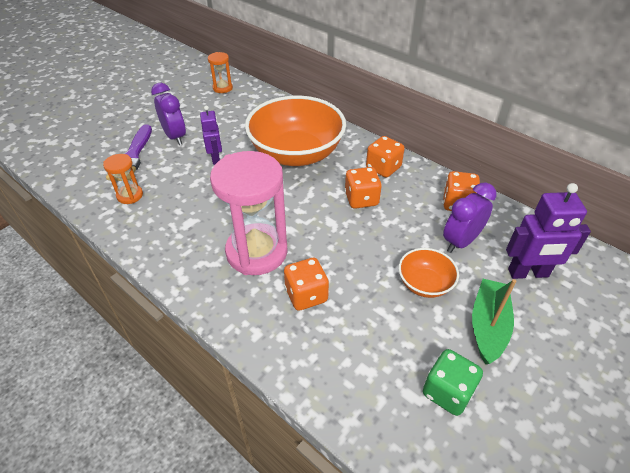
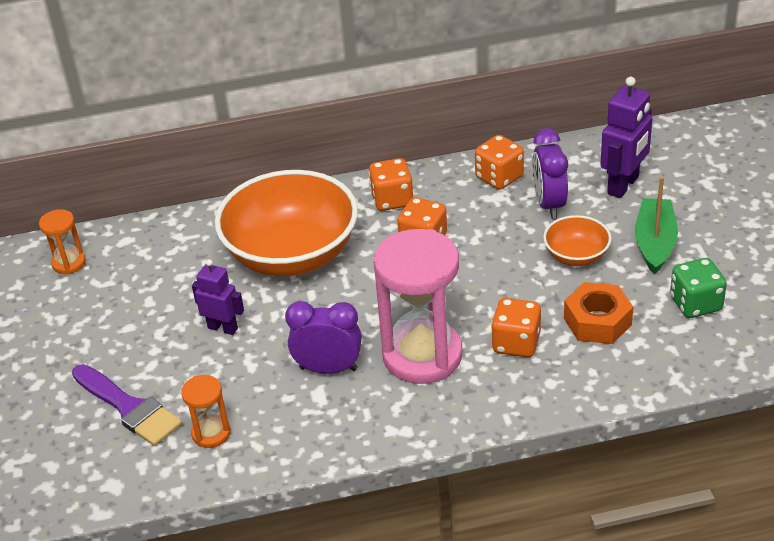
camera: 50 degrees left, 5 degrees down
(175, 137) = (131, 350): purple clock -> purple clock (328, 369)
(368, 332) = (597, 321): none -> orange nut
(488, 326) = (655, 243): green boat -> green boat turned 45 degrees clockwise

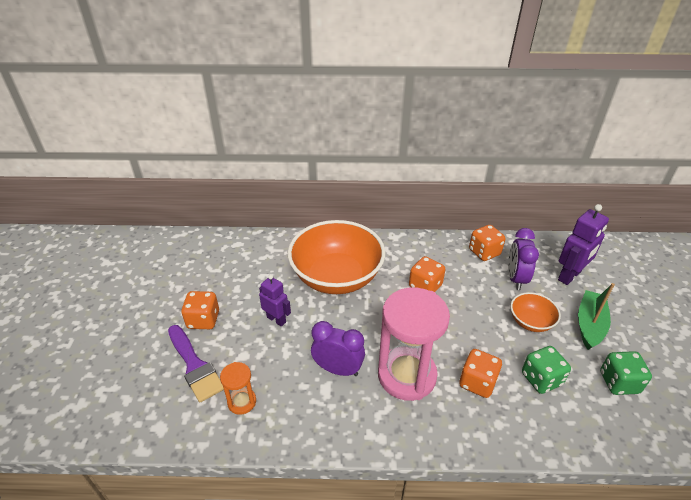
camera: 10 degrees right, 0 degrees up
(69, 263) = (198, 251): orange hourglass -> none
(392, 200) = (410, 253): orange dice -> orange dice (203, 320)
(597, 321) = (541, 379): orange nut -> green dice

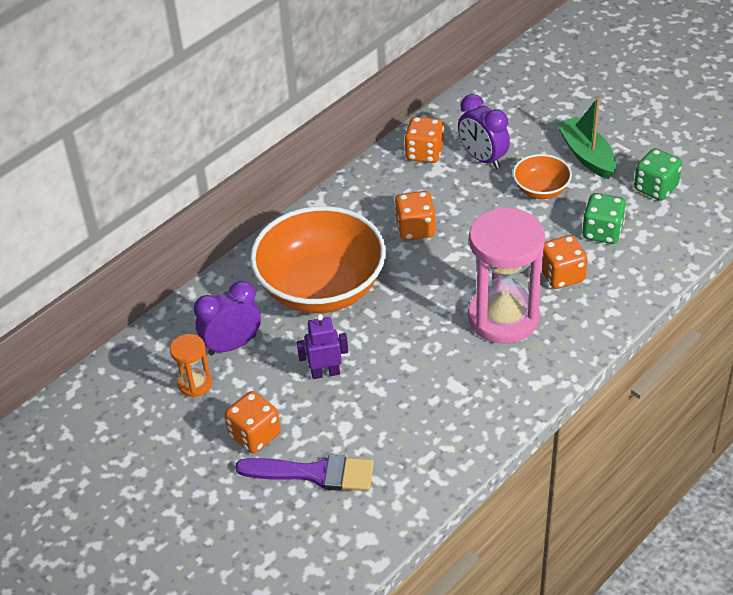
camera: 45 degrees left, 5 degrees up
(242, 402) = (403, 457): orange hourglass -> orange hourglass (195, 384)
(338, 369) = (443, 362): purple clock -> purple clock (232, 345)
(570, 276) = (523, 120): purple robot -> none

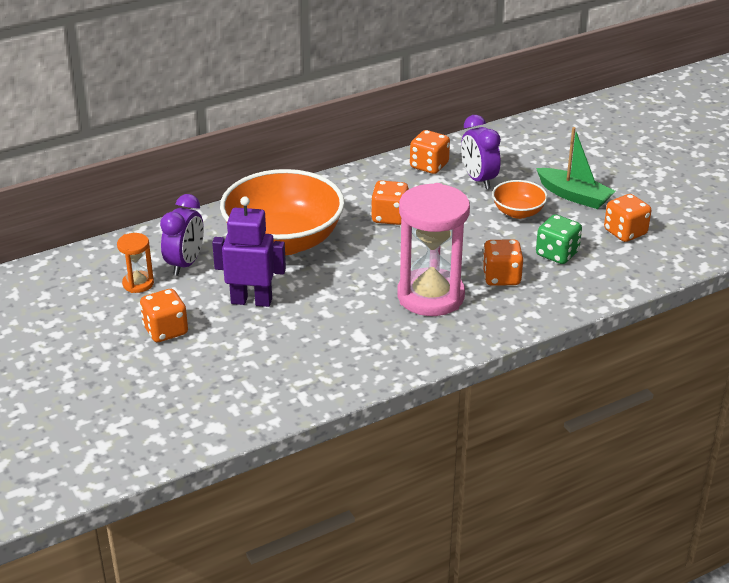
camera: 15 degrees right, 10 degrees down
(232, 345) = (185, 264): purple clock -> purple clock turned 120 degrees clockwise
(314, 473) = (199, 369): purple brush -> none
(325, 373) = (251, 301): purple robot -> purple robot, size x1.54
(586, 155) = (574, 196): green boat -> green boat turned 135 degrees clockwise
(655, 188) = (625, 232): green dice -> orange dice

